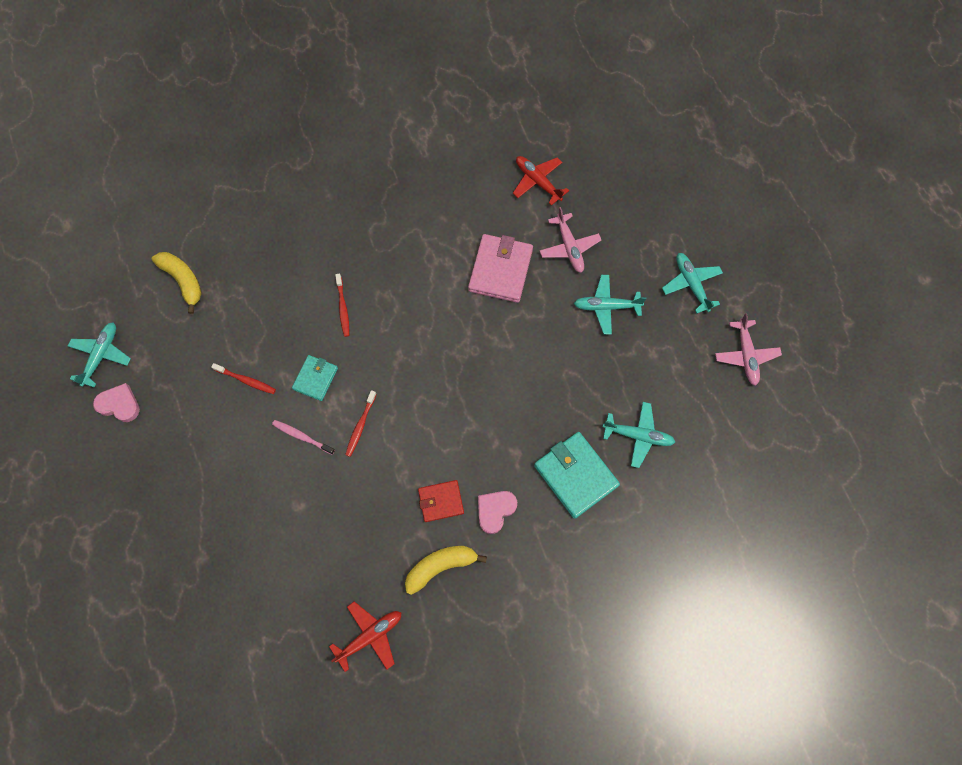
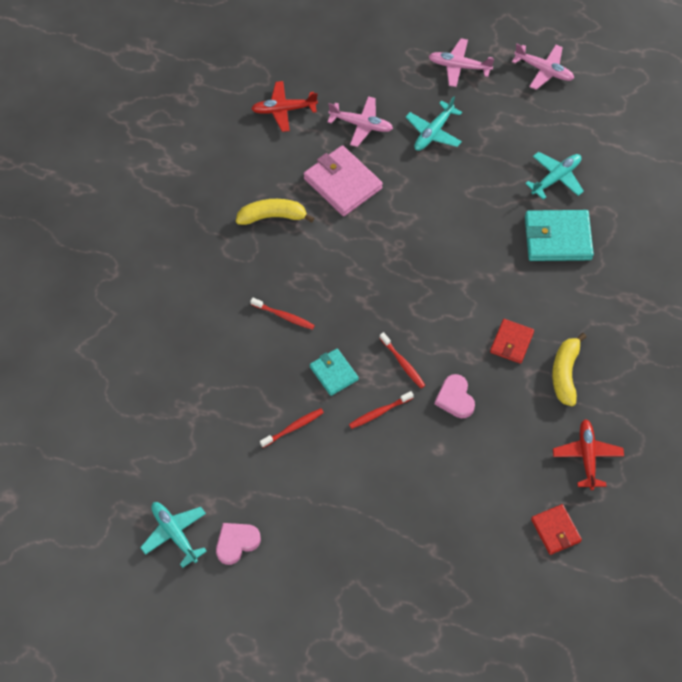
camera: 55 degrees left, 10 degrees down
(183, 281) = (153, 427): yellow banana -> yellow banana (272, 216)
(280, 652) = (555, 530): none -> red wallet
(302, 436) = (379, 412): pink toothbrush -> red toothbrush
(495, 510) = (546, 309): pink heart -> pink heart (455, 398)
(691, 284) = (459, 66): turquoise plane -> pink plane

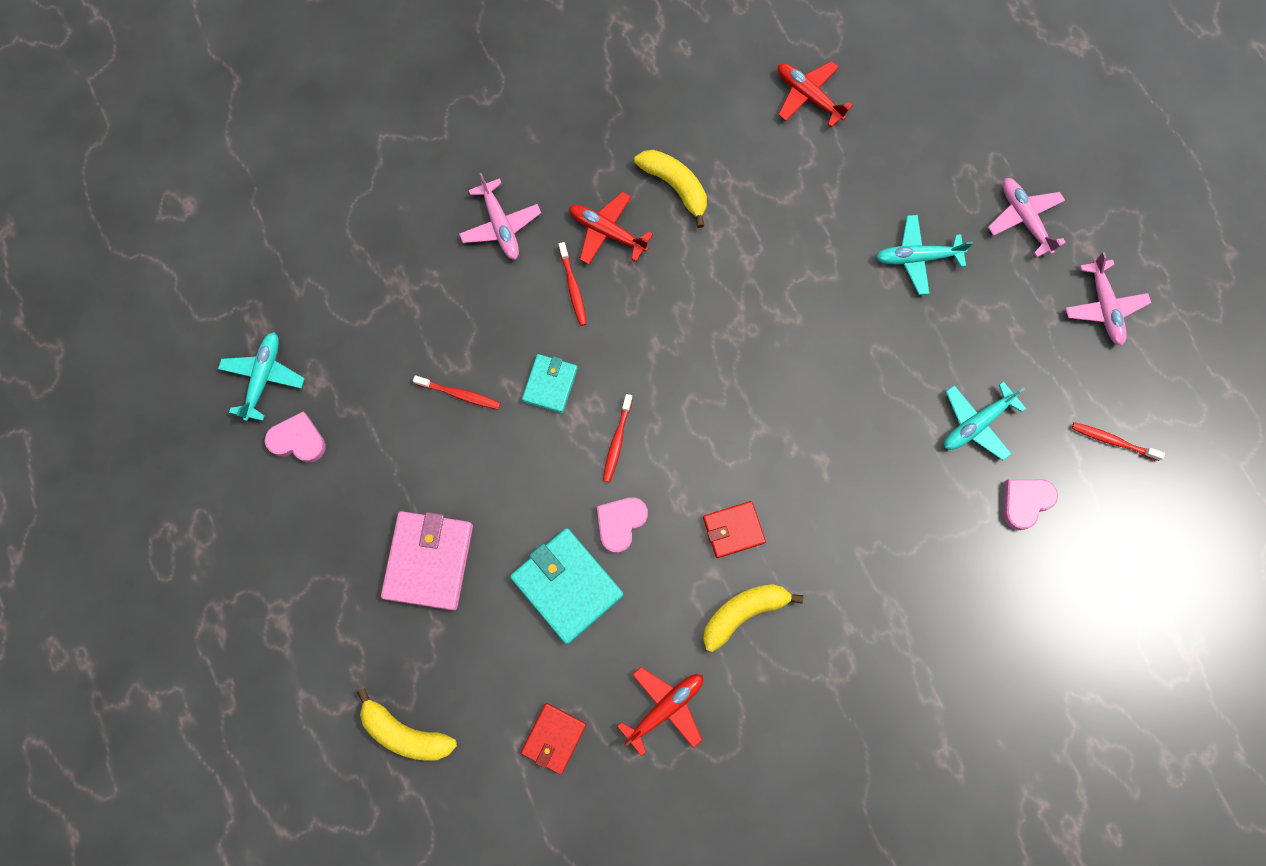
camera: 50 degrees right, 15 degrees up
(266, 272) = (607, 232): none -> red plane
(342, 183) = (773, 220): pink wallet -> pink wallet (428, 561)
(361, 125) = (860, 182): pink plane -> pink plane (500, 226)
(379, 412) = (543, 462): red toothbrush -> red toothbrush (1112, 441)
(482, 613) = (405, 732): none -> yellow banana
(556, 178) = (976, 423): turquoise plane -> turquoise plane turned 135 degrees clockwise
(557, 238) = (901, 482): turquoise wallet -> turquoise wallet (567, 586)
(621, 189) = (1025, 502): none -> pink heart

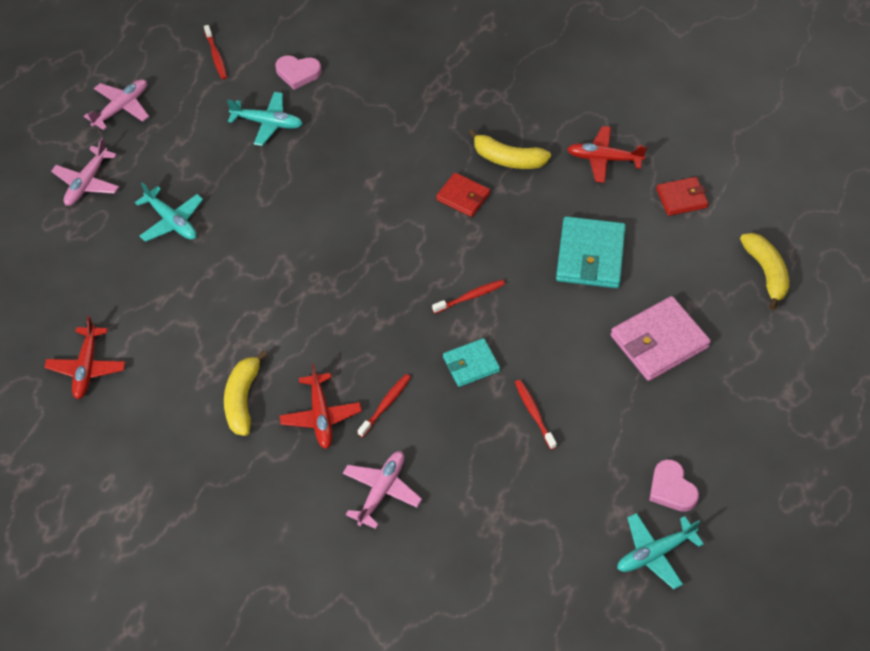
camera: 130 degrees left, 20 degrees down
(620, 523) = (521, 256): pink heart -> none

